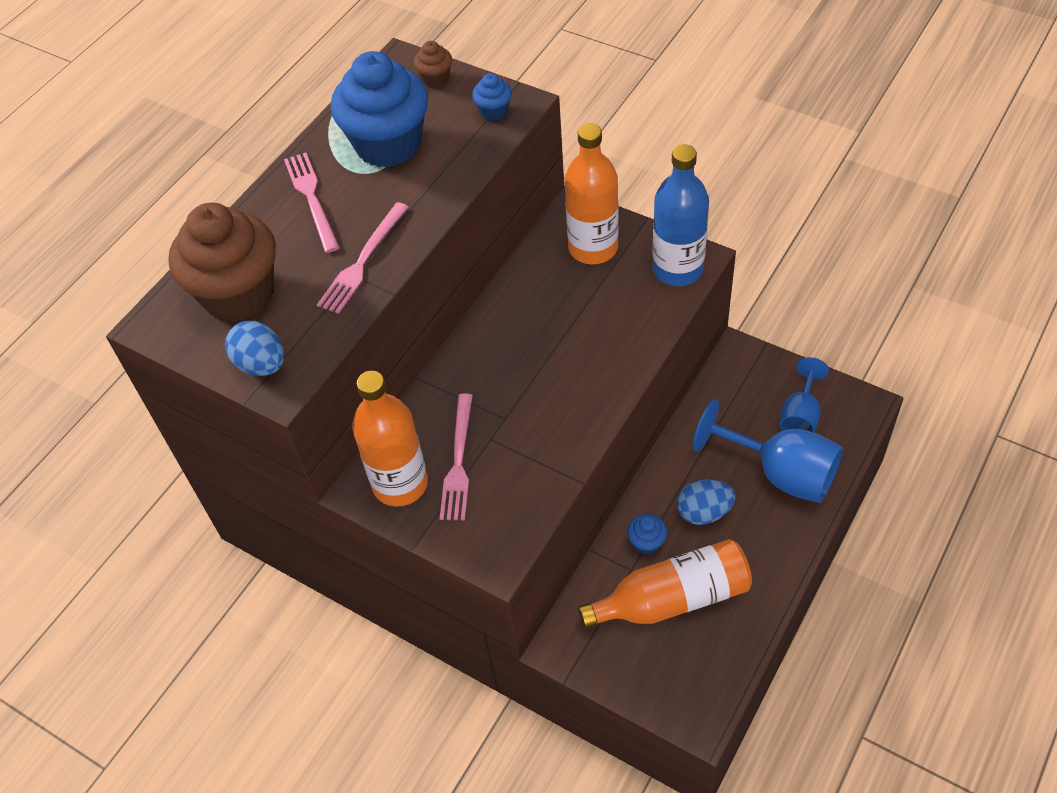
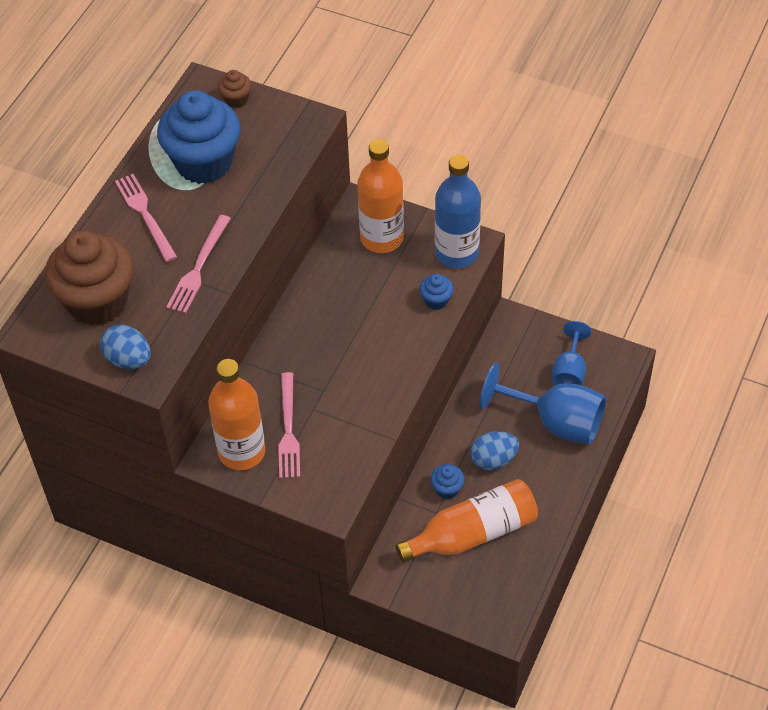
camera: 10 degrees left, 0 degrees up
(494, 111) = (291, 128): blue cupcake -> blue cupcake (436, 300)

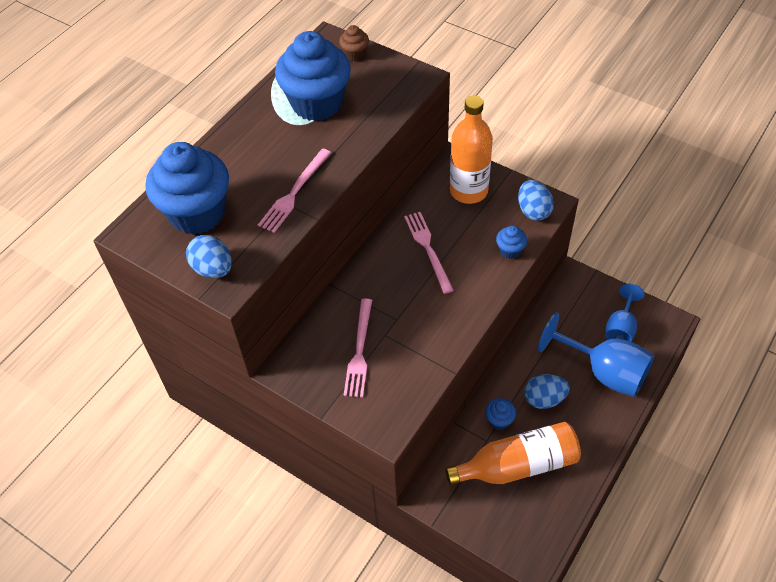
camera: 10 degrees right, 0 degrees up
(97, 302) = (197, 213): brown cupcake -> blue cupcake
(145, 215) = (256, 142): pink fork -> pink fork (428, 249)
(242, 452) = (314, 366): orange bottle -> none
(456, 253) = (533, 211): blue bottle -> blue egg

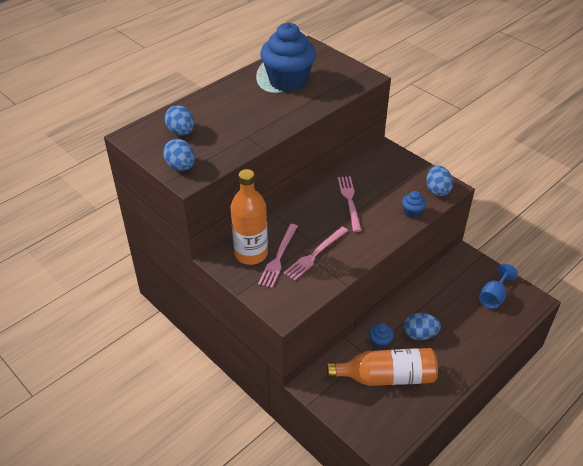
camera: 10 degrees right, 10 degrees down
(197, 213) = (181, 132): blue cupcake -> blue egg
(294, 193) = (254, 131): pink fork -> pink fork (315, 254)
(355, 54) = (324, 57): brown cupcake -> none
(468, 191) = (391, 169): orange bottle -> orange bottle (251, 254)
(604, 371) = (472, 324): blue goblet -> none

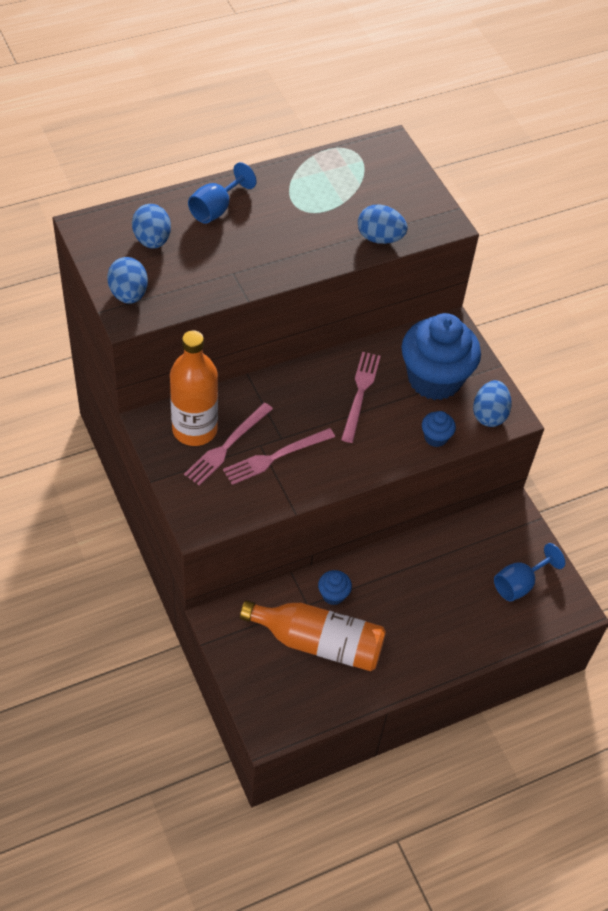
camera: 15 degrees right, 10 degrees up
(216, 104) = (216, 209): none -> blue goblet
(288, 81) = (331, 199): blue cupcake -> blue cupcake (434, 379)
(419, 334) = (391, 602): blue egg -> blue egg (380, 238)

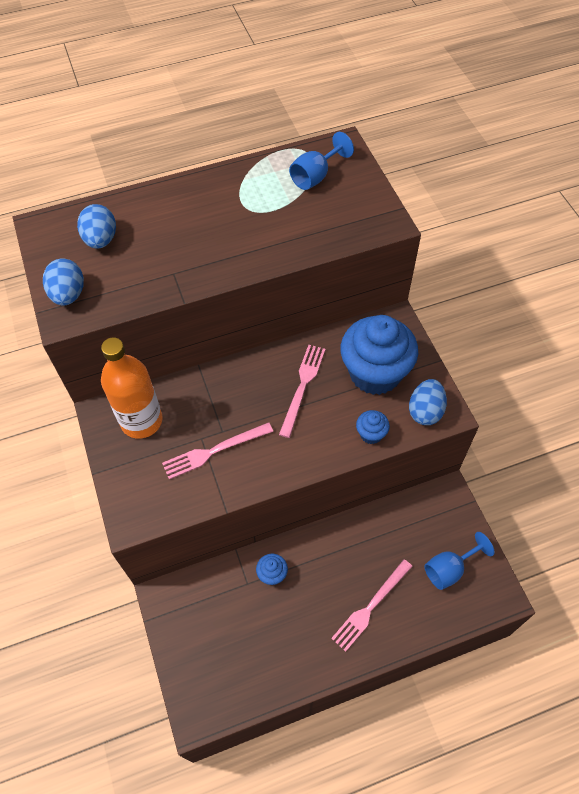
camera: 10 degrees right, 5 degrees up
(216, 209) = (167, 208): blue goblet -> blue goblet (316, 176)
(227, 446) = (169, 438): pink fork -> pink fork (370, 606)
(318, 642) = (253, 624): orange bottle -> none
(380, 238) = (321, 238): blue egg -> none

